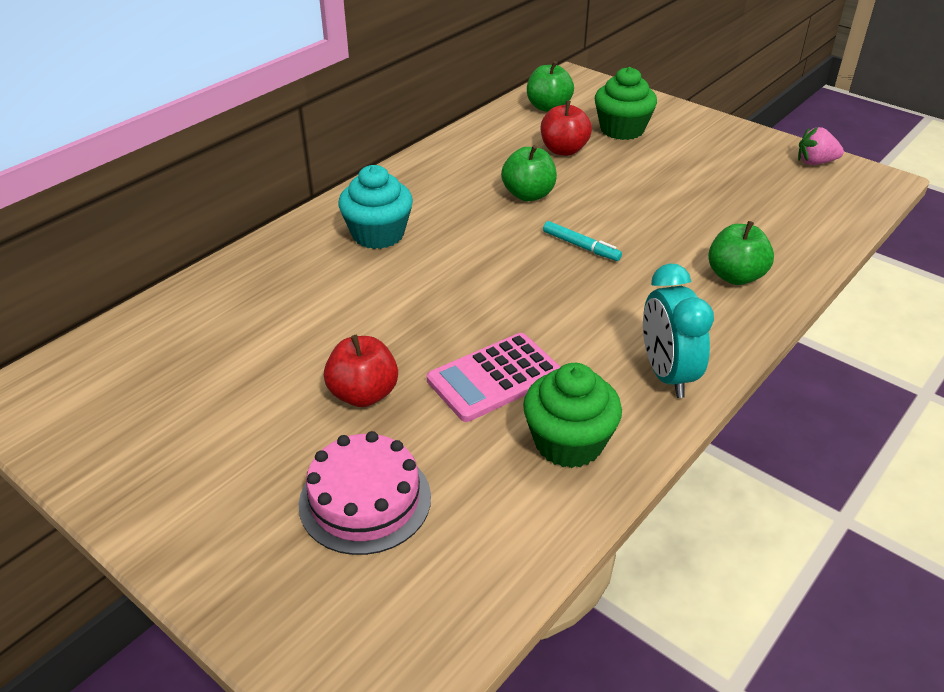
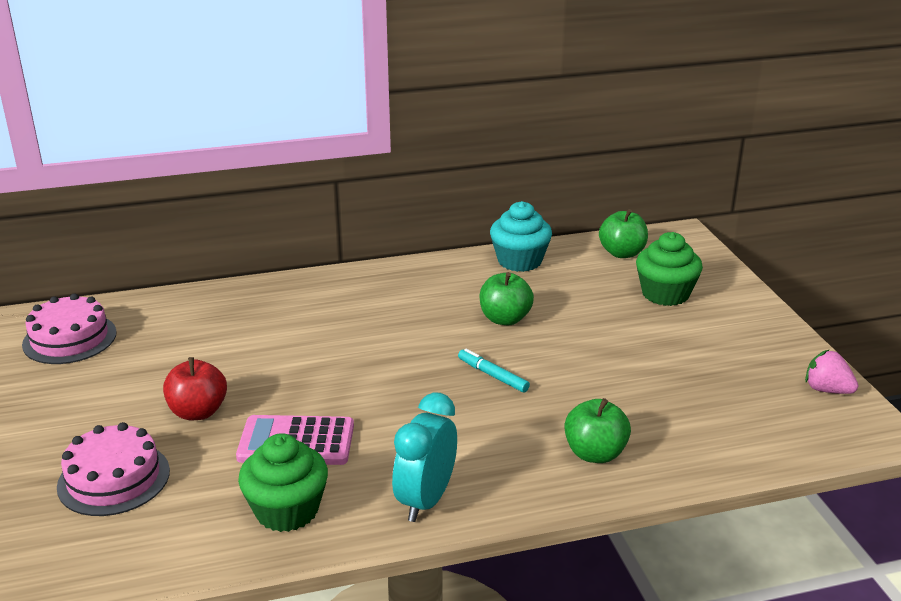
camera: 35 degrees right, 10 degrees down
(115, 384) = (69, 338): none -> pink cake
(378, 234) = (349, 306): turquoise cupcake -> turquoise cupcake (519, 261)
(563, 150) = (586, 293): red apple -> none
(581, 246) = (493, 375): turquoise marker -> turquoise marker turned 150 degrees clockwise

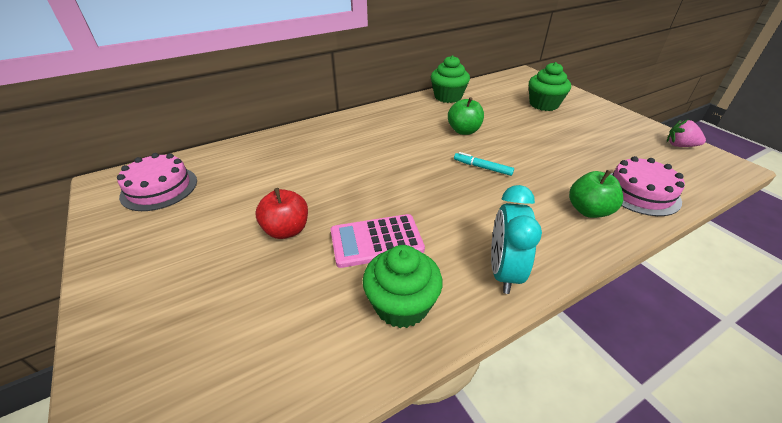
camera: 15 degrees left, 10 degrees up
(114, 478) = (236, 306): pink cake -> pink cake (640, 192)
(519, 261) = (448, 97): turquoise cupcake -> green cupcake
(622, 253) = (502, 86): green apple -> none

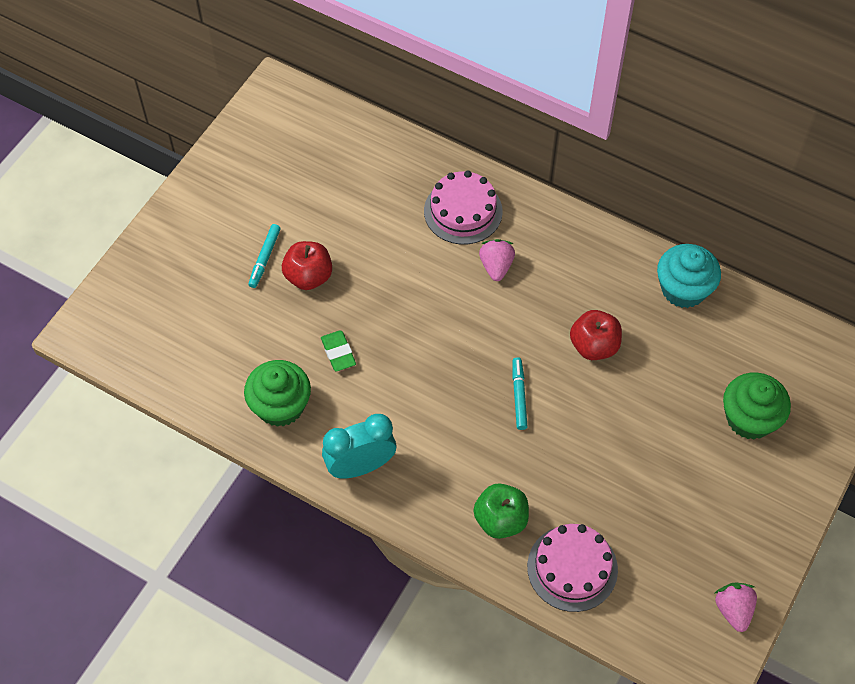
camera: 60 degrees right, 20 degrees up
(159, 188) = (296, 137): pink cake -> pink cake (463, 211)
(237, 250) = (265, 258): none -> turquoise marker
(374, 143) = (496, 266): none -> pink strawberry
(376, 241) = (338, 353): pink calculator -> green eraser
(448, 97) = (683, 289): green cupcake -> turquoise cupcake
(464, 131) = (594, 346): green apple -> red apple

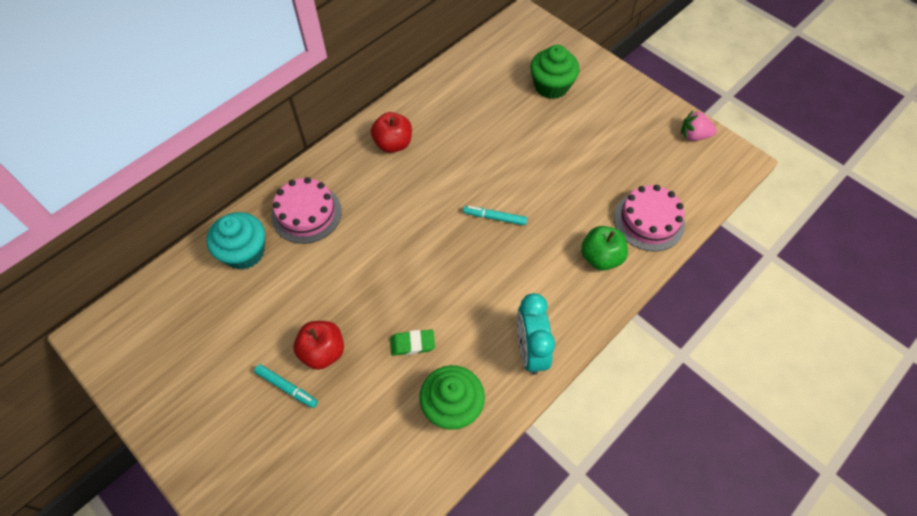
camera: 75 degrees left, 0 degrees up
(496, 266) = (370, 203): pink strawberry -> none
(594, 346) = (466, 158): red apple -> red apple (393, 144)
(683, 289) = (435, 92): turquoise cupcake -> turquoise cupcake (244, 252)

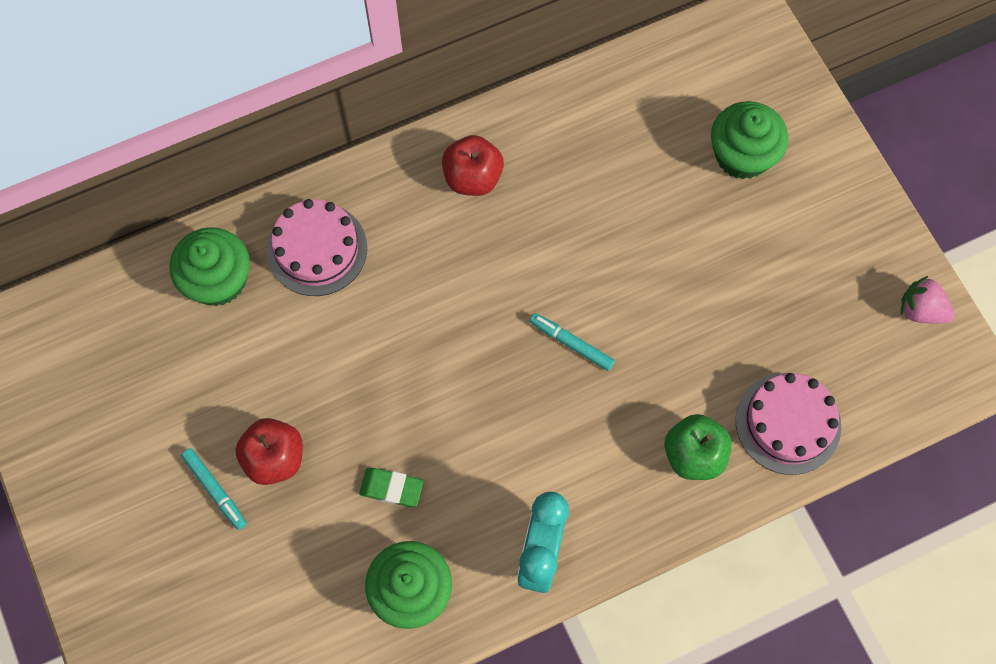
camera: 20 degrees right, 10 degrees up
(244, 252) = (218, 280): turquoise cupcake -> green cupcake

